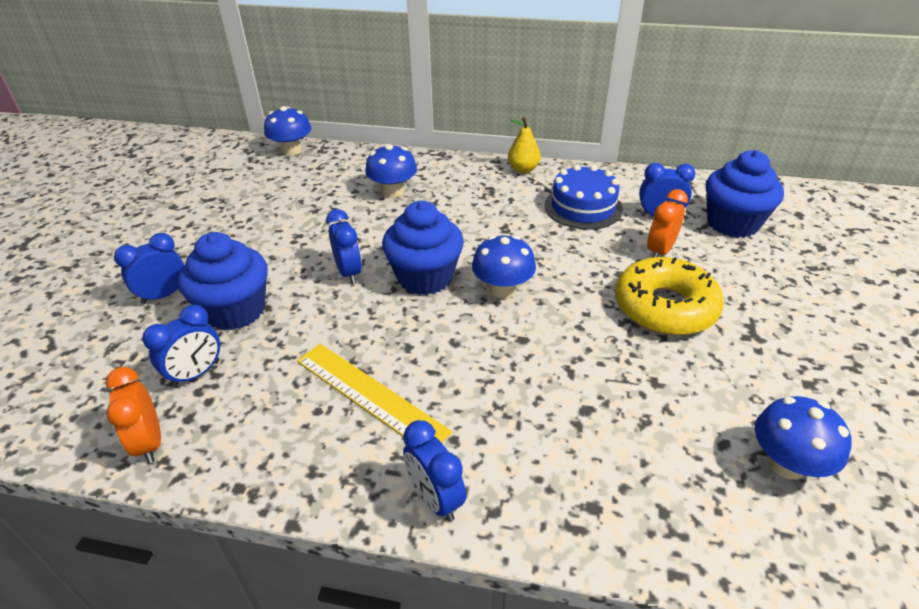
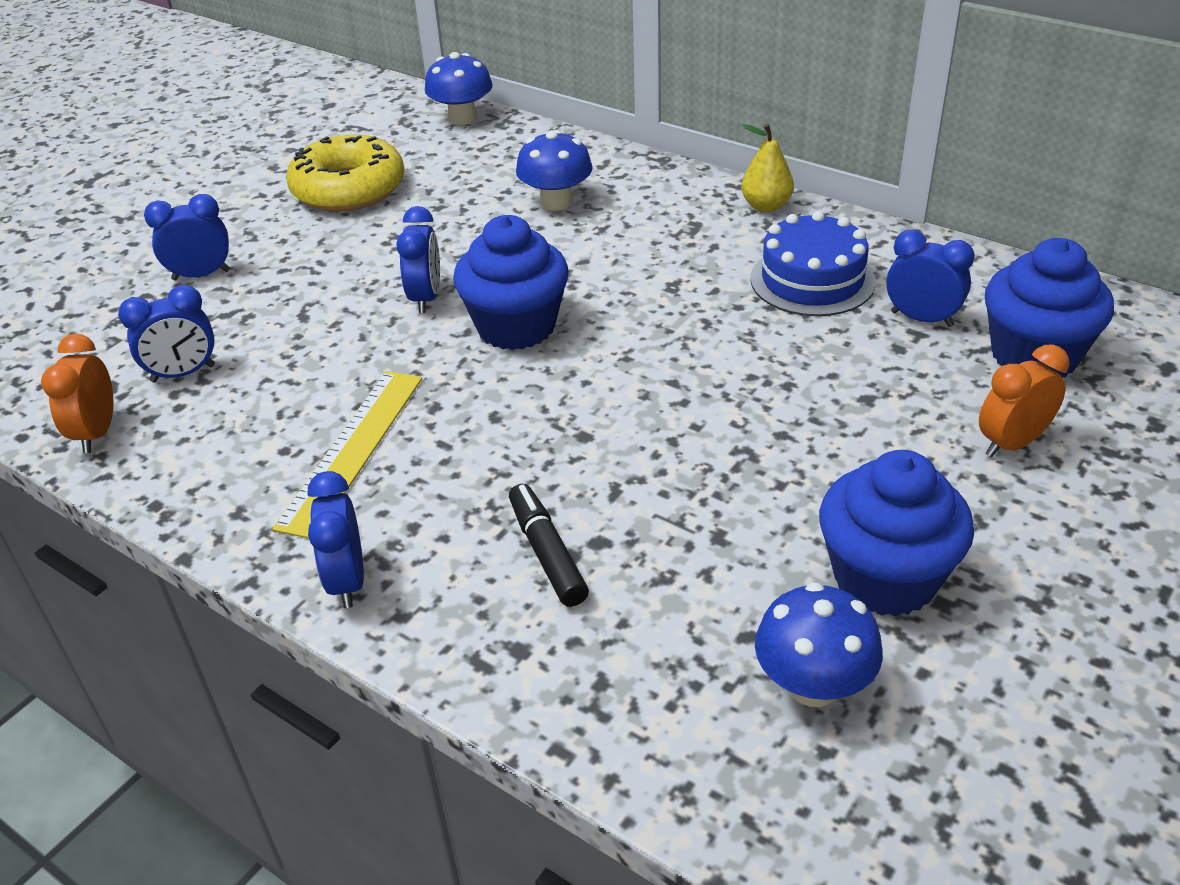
camera: 25 degrees right, 0 degrees up
(235, 311) = (266, 312): blue cupcake -> blue cupcake (885, 578)
(370, 395) = (352, 450): yellow ruler -> yellow ruler turned 45 degrees clockwise
(502, 289) = (606, 366): blue mushroom -> none
(559, 429) = (547, 553): none -> black marker
(660, 251) = (877, 369): orange clock -> orange clock (1012, 443)
(665, 307) = (816, 447): yellow donut -> yellow donut (349, 189)

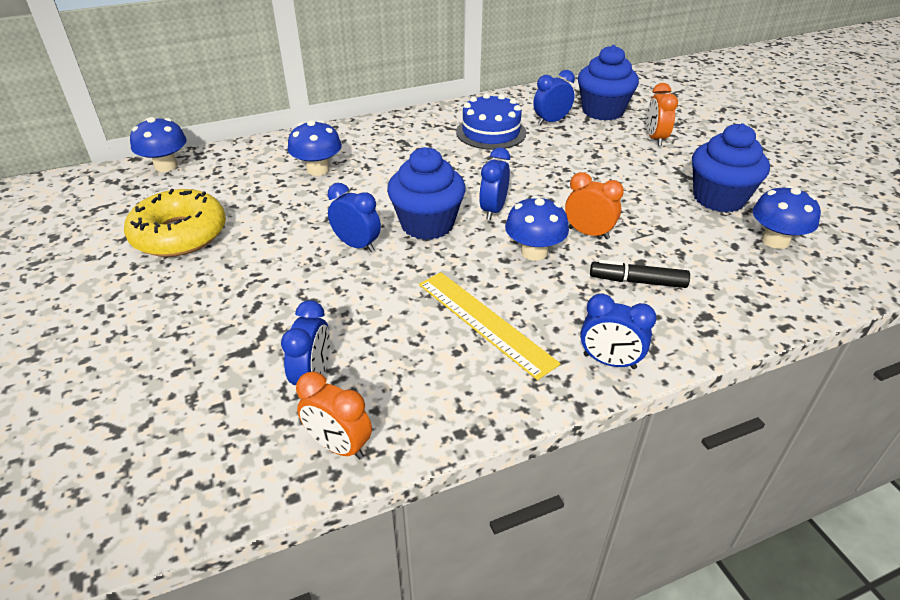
camera: 60 degrees left, 0 degrees up
(201, 275) = (191, 334): blue clock -> blue clock (493, 210)
(534, 434) = (534, 252): none -> blue mushroom
(628, 467) = (588, 233): none -> orange clock
(766, 206) = (412, 118): yellow pear -> none

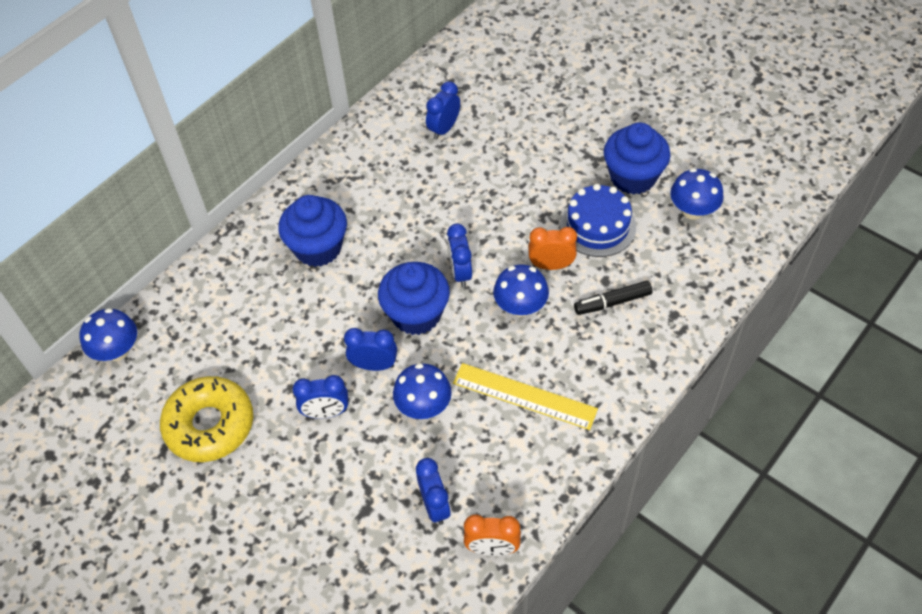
camera: 25 degrees left, 15 degrees up
(318, 169) = (271, 290): blue mushroom -> blue mushroom (424, 406)
(491, 132) = (397, 168): blue cake -> blue cake (597, 226)
(602, 111) = (483, 93): blue cupcake -> blue cupcake (318, 248)
(609, 361) = (628, 389): blue clock -> blue clock (326, 412)
(655, 139) = (548, 116): orange clock -> none

